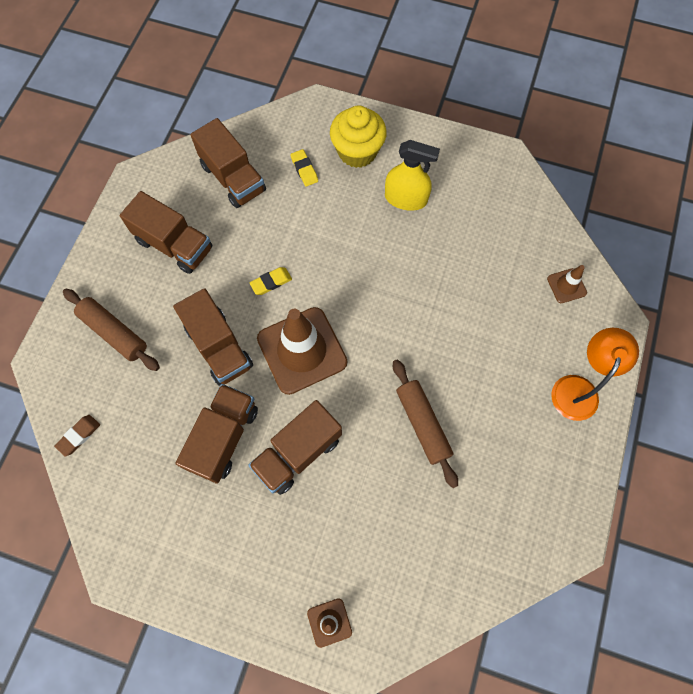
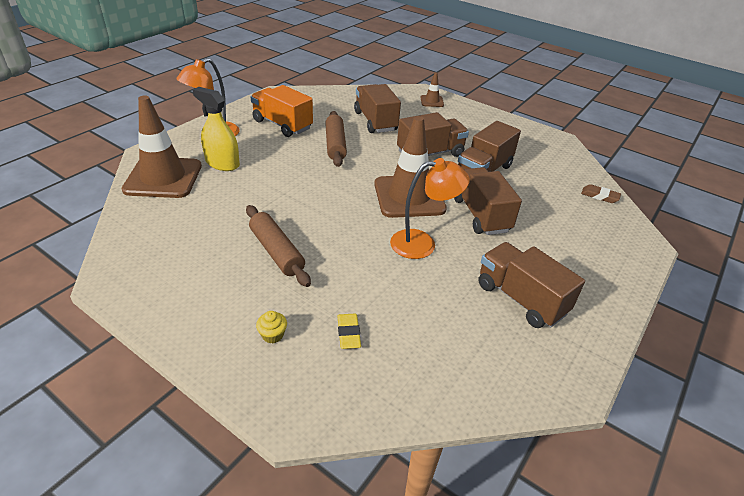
camera: 165 degrees left, 30 degrees down
(79, 436) = (599, 196): brown eraser -> brown eraser turned 60 degrees clockwise
(114, 333) = (580, 246): brown rolling pin -> brown rolling pin (277, 252)
(233, 178) = (441, 349): brown truck -> brown truck (375, 121)
(271, 282) = (422, 243): yellow eraser -> orange lamp
(357, 152) = (272, 335): yellow cupcake -> yellow cupcake, size x0.41
(406, 198) = (250, 272): yellow spray bottle -> yellow spray bottle (222, 163)
(512, 446) = (282, 125): none -> orange truck
(566, 286) = (163, 178): brown traffic cone -> brown traffic cone, size x2.21

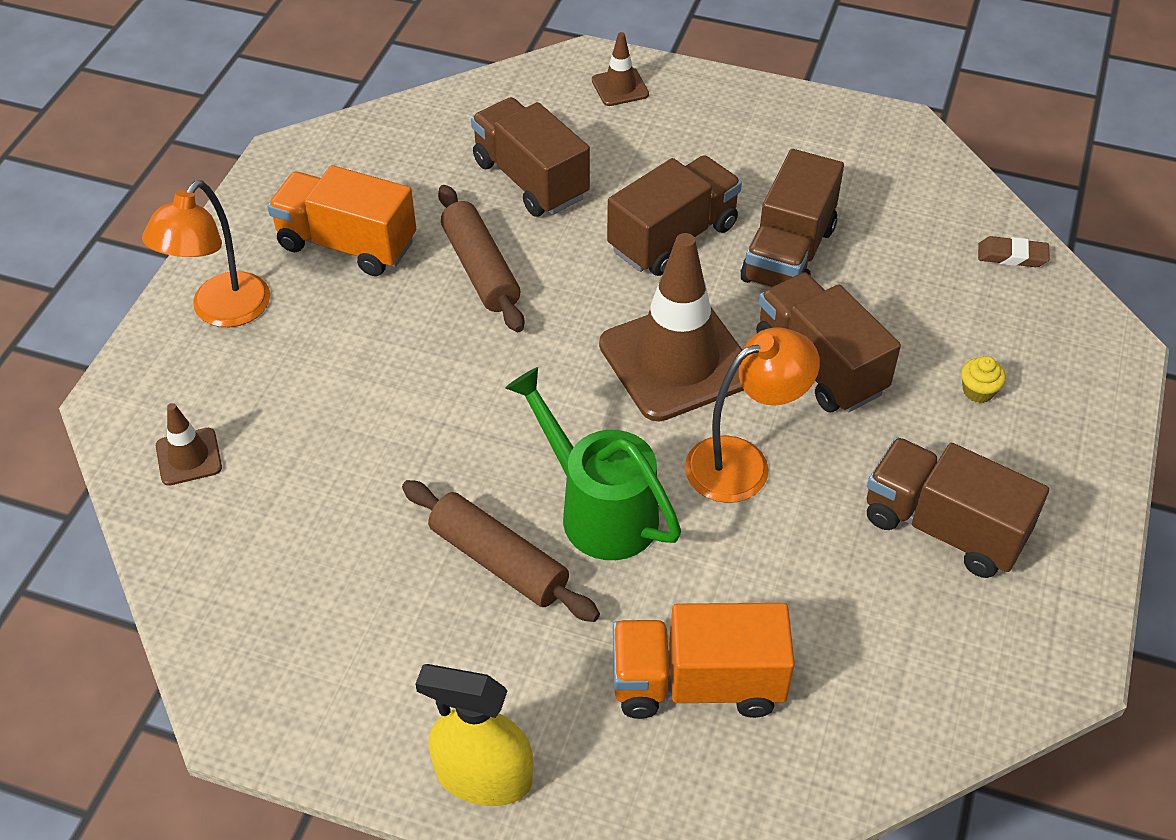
camera: 15 degrees left, 10 degrees up
(163, 178) = (189, 457): brown traffic cone -> brown traffic cone, size x0.45
(222, 163) = (283, 384): yellow spray bottle -> yellow spray bottle (483, 776)
(272, 335) = (577, 727): yellow cupcake -> yellow cupcake (978, 391)
(338, 243) = (598, 509): none -> green watering can
(348, 333) = (697, 684): yellow eraser -> orange truck

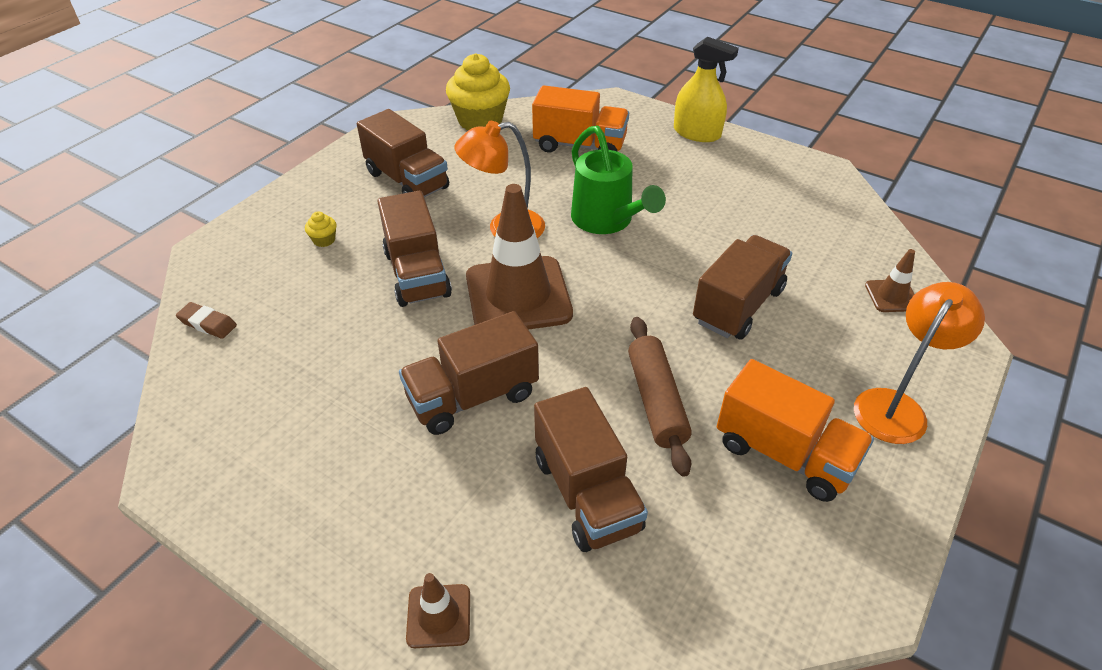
camera: 165 degrees left, 5 degrees down
(499, 561) = (675, 207): brown rolling pin -> none
(788, 254) = (382, 361): brown truck -> brown truck (738, 305)
(914, 718) = (480, 120): none -> yellow cupcake

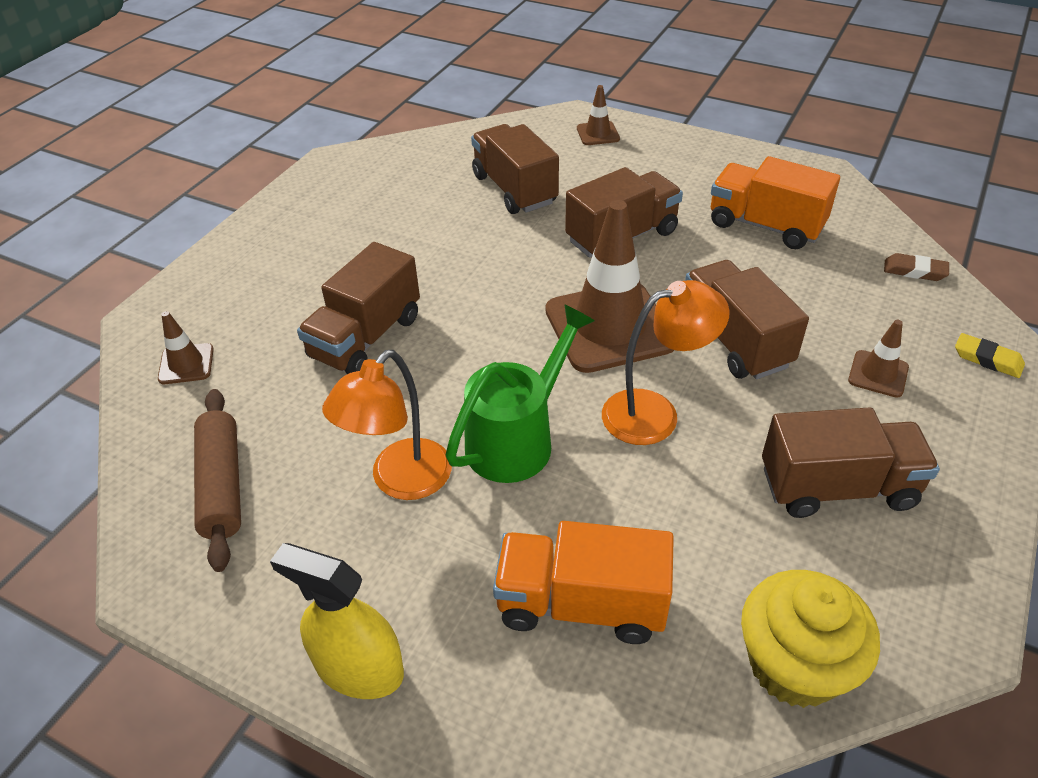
camera: 175 degrees right, 0 degrees up
(232, 243) = (987, 359): none -> yellow eraser
(324, 240) = (878, 374): yellow cupcake -> brown traffic cone
(407, 180) = (837, 487): brown truck -> brown truck turned 135 degrees clockwise
(607, 221) = (518, 438): green watering can -> green watering can turned 75 degrees clockwise
(656, 401) = (460, 247): brown rolling pin -> brown rolling pin (222, 485)
(784, 453) = (359, 223): orange truck -> orange truck (765, 226)
(896, 406) = (248, 262): orange lamp -> orange lamp (401, 481)

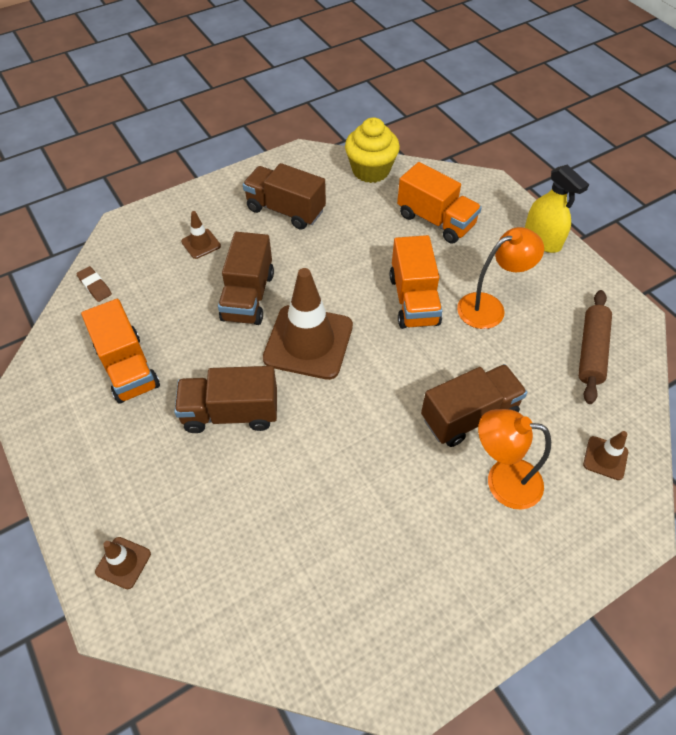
camera: 150 degrees left, 10 degrees up
(514, 189) = (263, 521): brown truck -> none
(518, 438) = (414, 300): green watering can -> orange truck
(655, 413) = (332, 279): orange lamp -> orange lamp (502, 481)
(987, 359) = (140, 225): yellow eraser -> none

